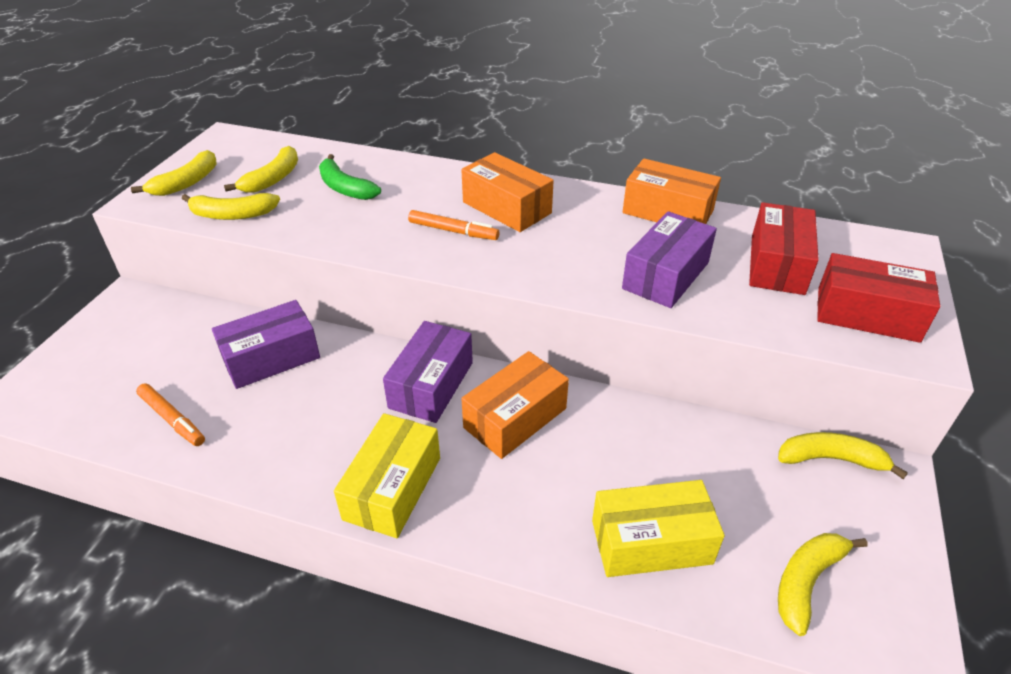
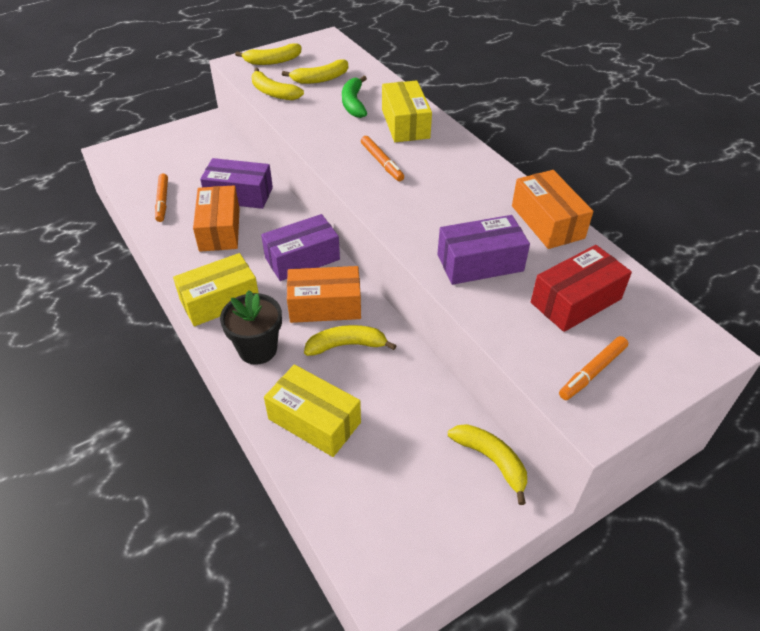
camera: 40 degrees right, 5 degrees up
(426, 185) = (405, 124): none -> yellow box
(502, 511) = (257, 349): none -> black flower pot
(507, 207) = (436, 163): orange box -> orange box (220, 229)
(807, 581) = (374, 507): yellow banana -> yellow banana (346, 345)
(867, 314) = (592, 372): red box -> orange marker

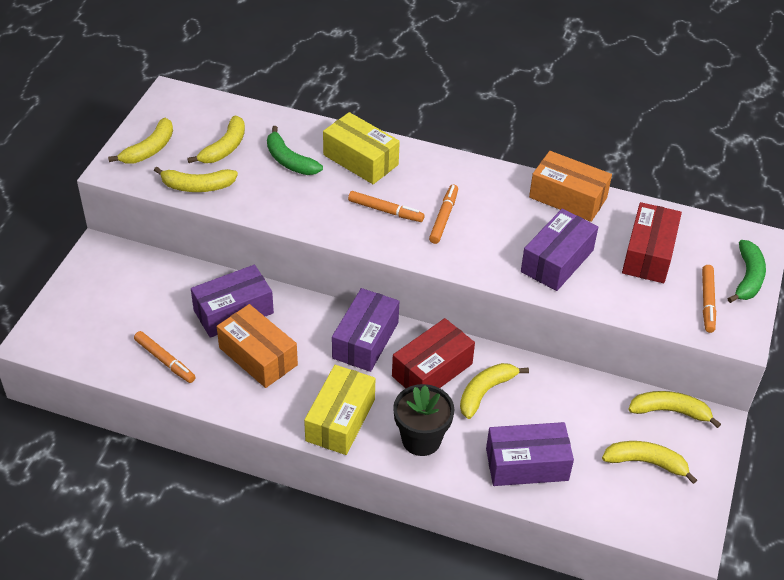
camera: 40 degrees left, 0 degrees up
(314, 420) = (527, 464): yellow box -> purple box
(325, 305) = (432, 370): orange box -> red box
(419, 490) = (646, 463): none -> yellow banana
(421, 187) = (443, 217): none -> orange marker
(663, 375) = (747, 278): none -> green banana

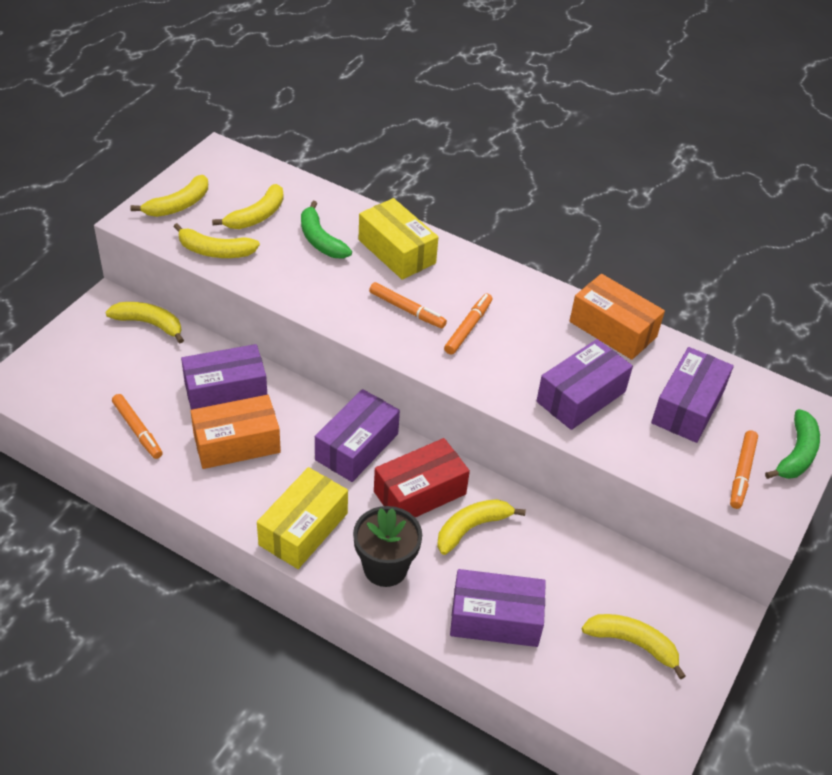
camera: 10 degrees right, 0 degrees up
(258, 356) = (237, 443): orange box -> orange box turned 75 degrees counterclockwise
(648, 254) = (688, 407): red box -> purple box
(670, 411) = (676, 590): yellow banana -> yellow banana (149, 324)

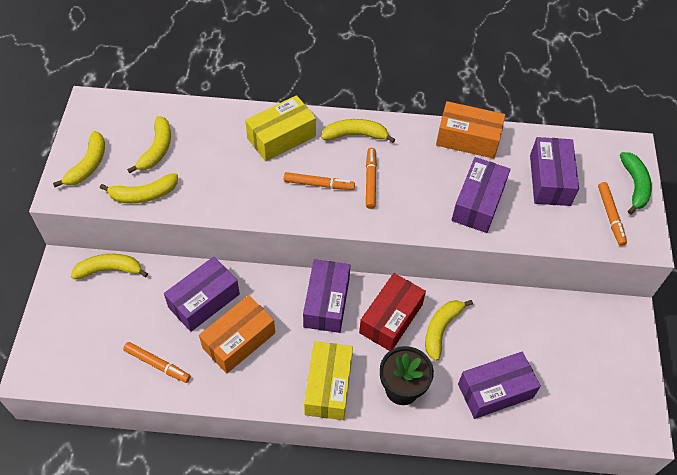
camera: 25 degrees left, 10 degrees up
(320, 240) = (219, 151): green banana -> none
(396, 251) = (281, 137): yellow box -> yellow box turned 60 degrees counterclockwise
(632, 644) = (588, 365): yellow banana -> yellow banana (355, 135)

